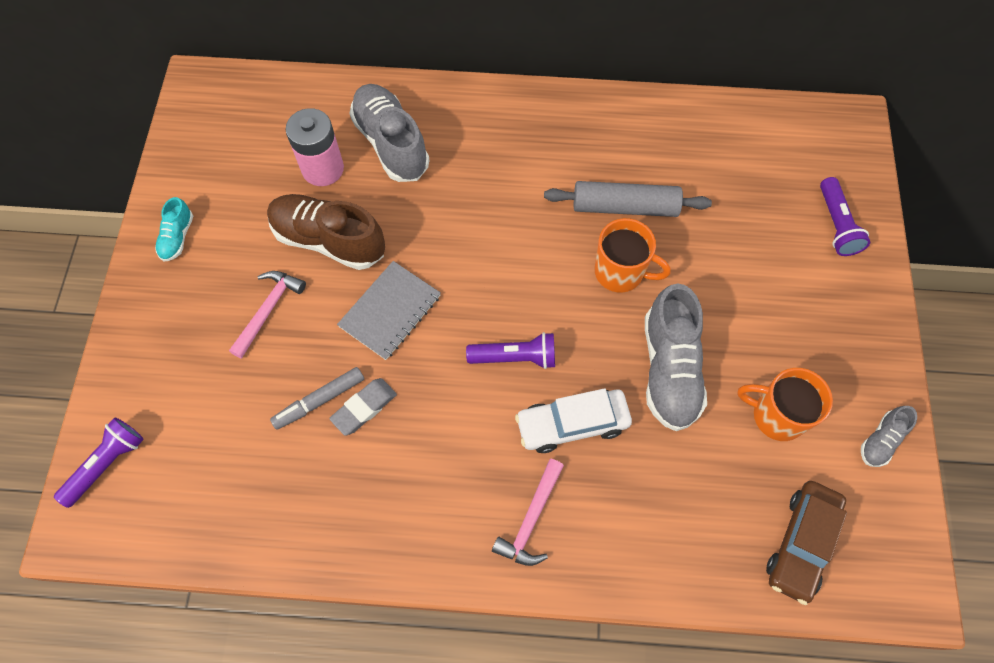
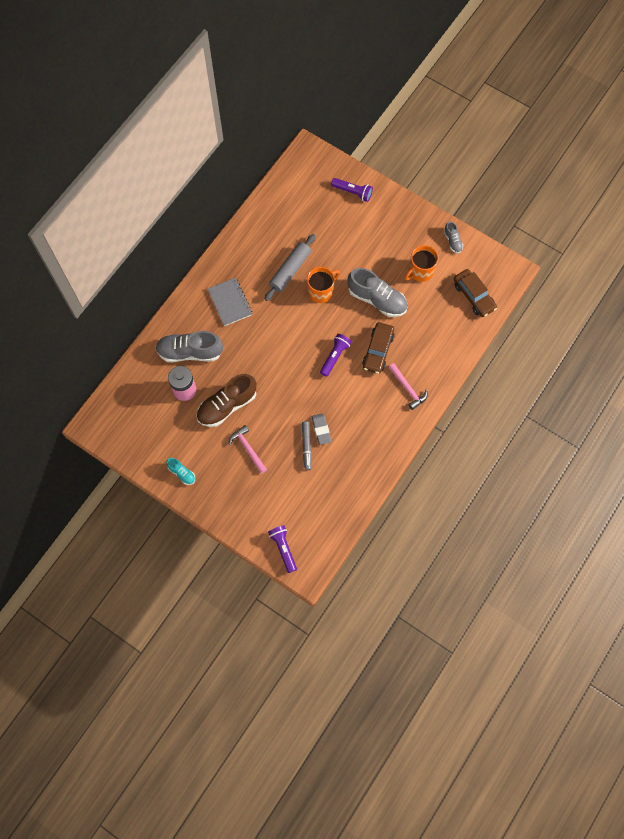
camera: 60 degrees left, 5 degrees up
(390, 311) = (281, 396): grey notebook -> grey notebook (230, 302)
(572, 424) = (378, 351): white car -> brown car

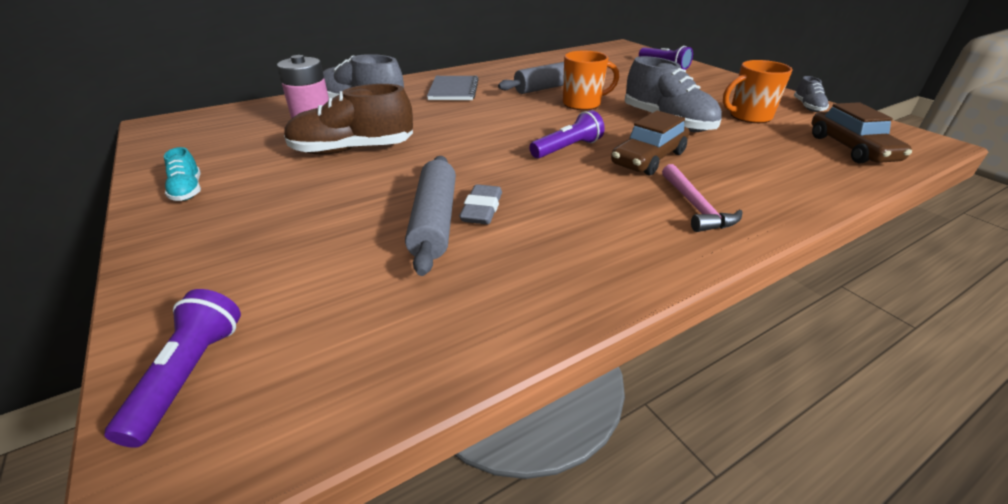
camera: 25 degrees right, 35 degrees down
(248, 448) = (327, 195): pink hammer -> none
(306, 446) = (434, 221): grey marker -> grey rolling pin

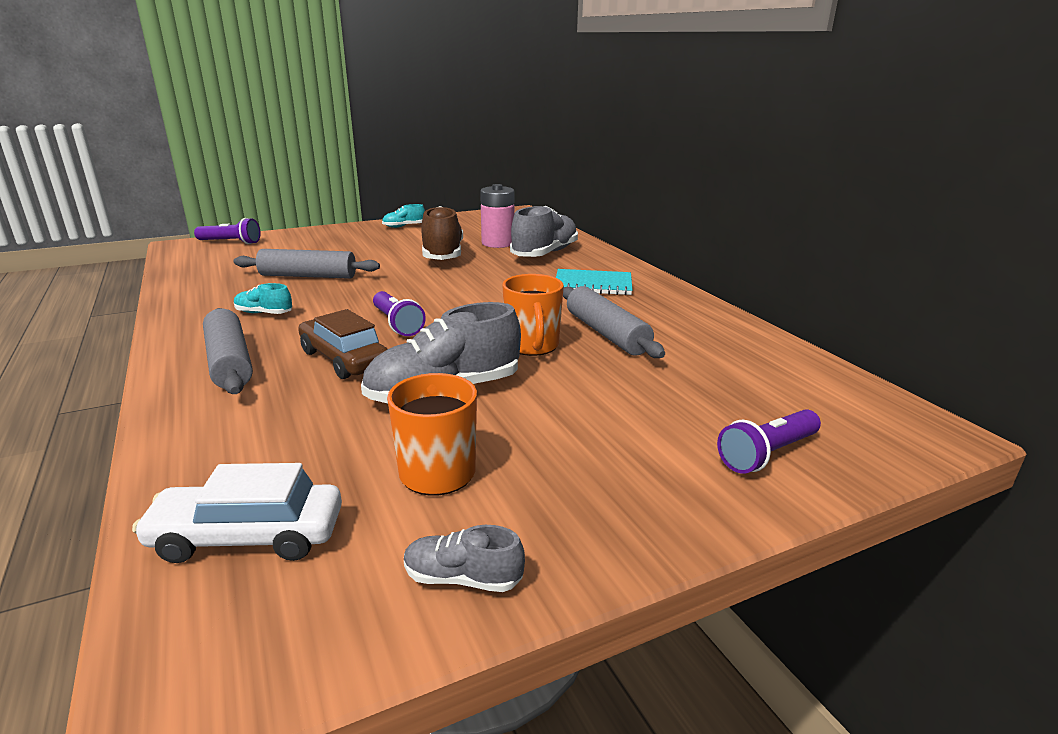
camera: 95 degrees right, 10 degrees down
(453, 90) = (593, 285): grey notebook -> turquoise notebook
(482, 209) = (310, 288): grey eraser -> none
(573, 220) = (264, 313): none -> turquoise shoe
(695, 207) = (230, 362): pink hammer -> grey rolling pin
(851, 148) = (248, 536): brown car -> white car

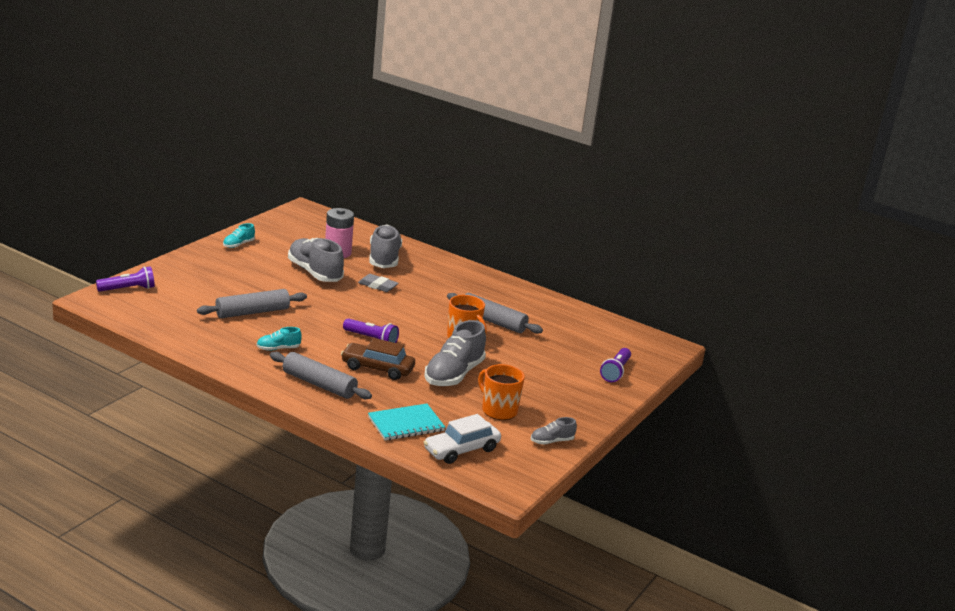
camera: 35 degrees left, 0 degrees up
(443, 254) = (315, 273): brown shoe -> grey shoe
(497, 274) = (378, 286): none -> grey eraser
(593, 285) = (447, 284): turquoise notebook -> turquoise notebook (406, 424)

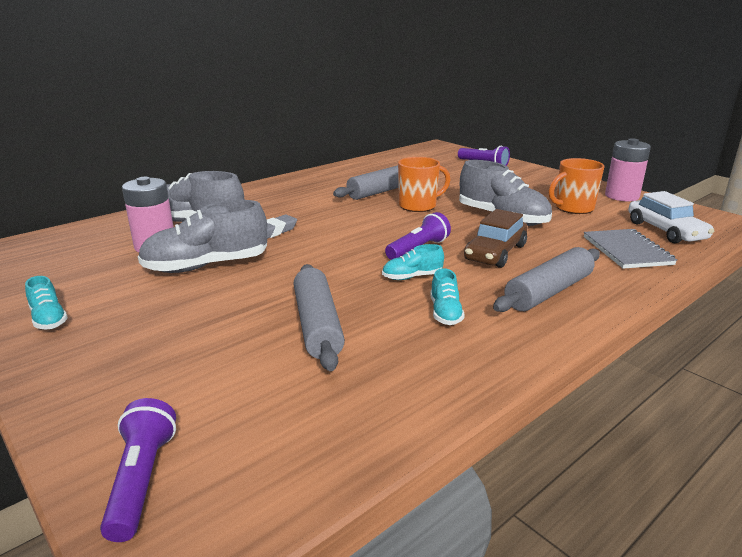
camera: 70 degrees left, 0 degrees up
(324, 338) = (412, 277): none -> turquoise shoe
(406, 424) = (627, 251): turquoise notebook -> grey notebook
(552, 441) = (622, 196): grey shoe -> pink battery

